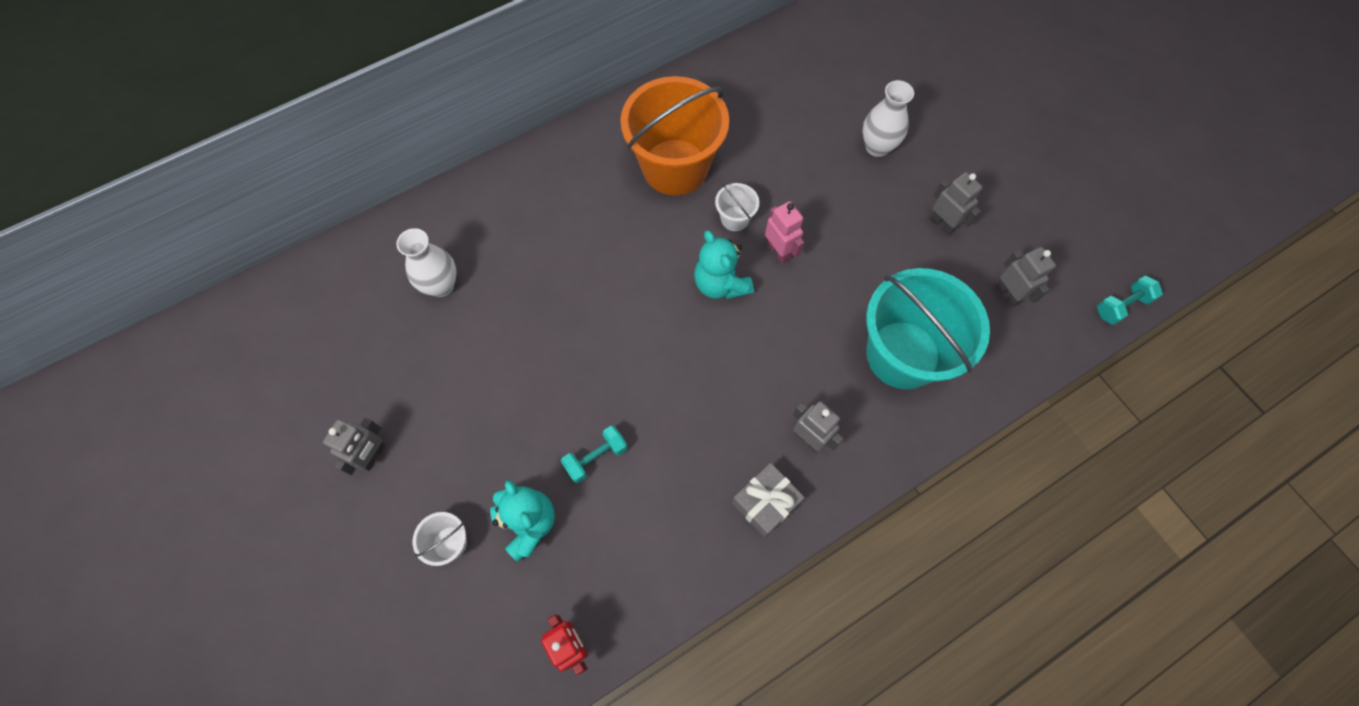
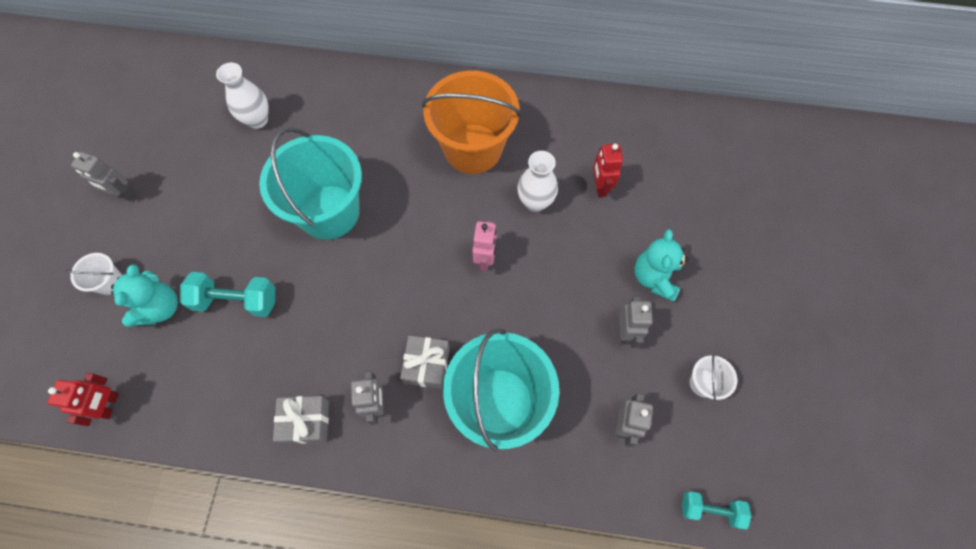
camera: 40 degrees right, 0 degrees up
(373, 456) = (123, 195): grey robot -> grey robot turned 45 degrees clockwise
(596, 457) = (236, 300): turquoise dumbbell -> turquoise dumbbell, size x1.54
(601, 315) = (329, 212): none -> turquoise bucket
(720, 284) = (424, 250): turquoise teddy bear -> turquoise teddy bear (654, 277)
(735, 219) = (477, 213): white bucket -> white bucket (703, 383)
(812, 123) = (600, 187): none -> red robot
(818, 374) = (427, 365): none -> grey gift
(877, 147) = (632, 238): white vase -> white vase (535, 202)

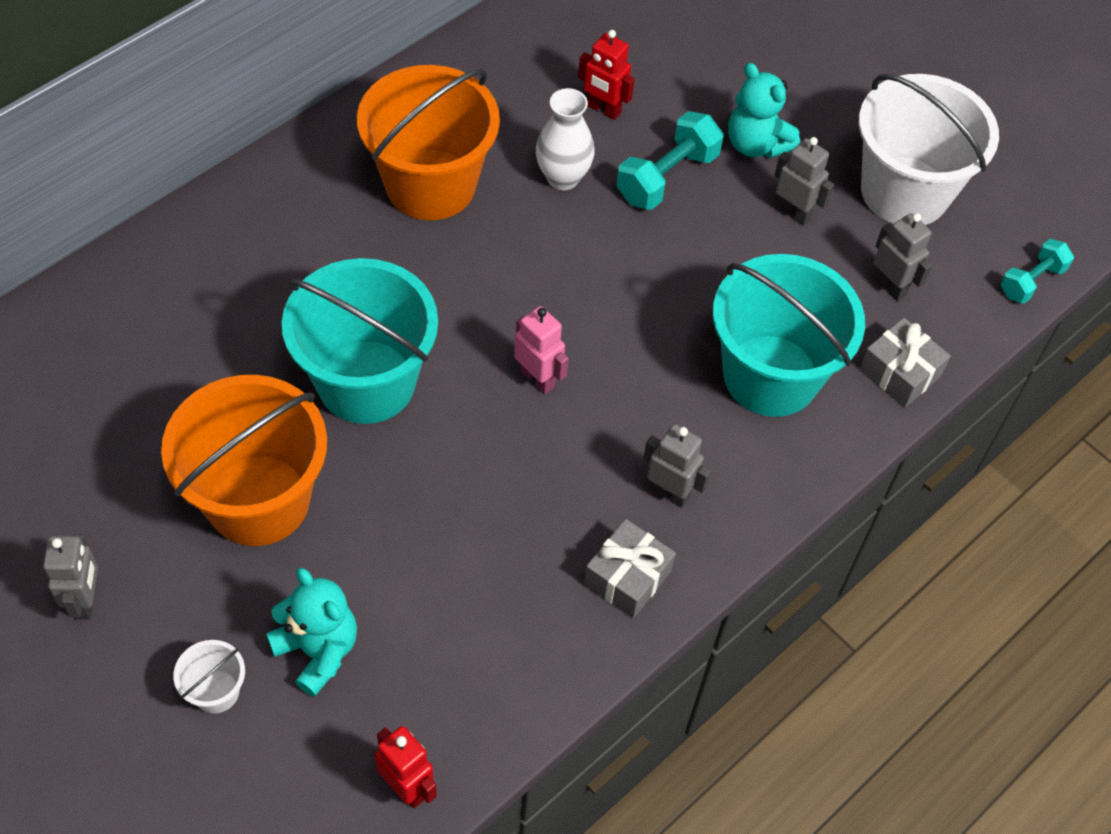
camera: 55 degrees left, 10 degrees down
(123, 195) = (86, 600): grey robot -> grey robot turned 60 degrees counterclockwise
(226, 219) = (258, 500): none -> orange bucket
(236, 300) = (393, 557): turquoise dumbbell -> turquoise dumbbell (667, 177)
(257, 120) = (137, 373): white vase -> none
(427, 365) = (667, 413): grey gift -> grey gift (900, 372)
(485, 259) = (589, 272): pink robot -> pink robot (538, 378)
(703, 383) = (904, 191): white bucket -> white bucket, size x2.40

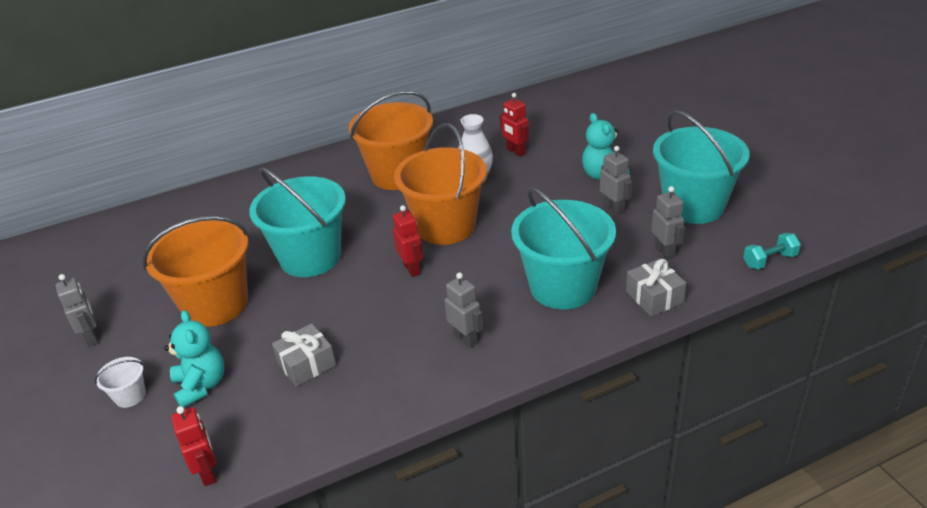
camera: 25 degrees right, 20 degrees down
(86, 600) = (92, 337): grey robot -> grey robot turned 45 degrees counterclockwise
(538, 378) = (412, 269): pink robot -> red robot
(555, 285) = (445, 226): none -> orange bucket
(627, 577) = (415, 380): grey gift -> grey gift (306, 364)
(667, 177) = (539, 184): turquoise dumbbell -> none
(904, 191) = (693, 206): white bucket -> turquoise bucket

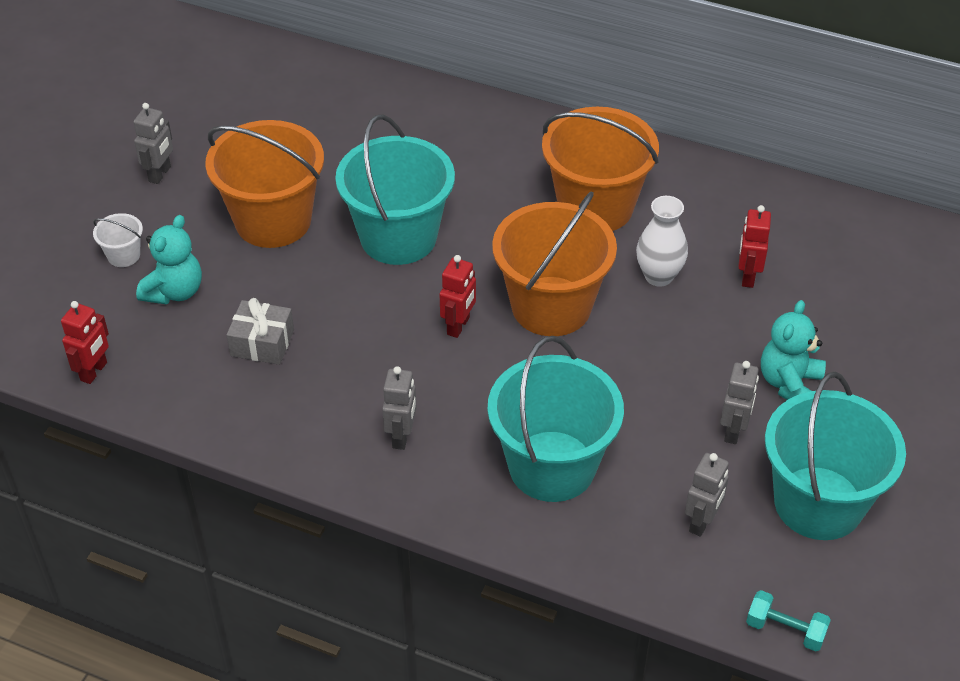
camera: 45 degrees right, 10 degrees up
(654, 297) = (612, 555): grey gift -> none

